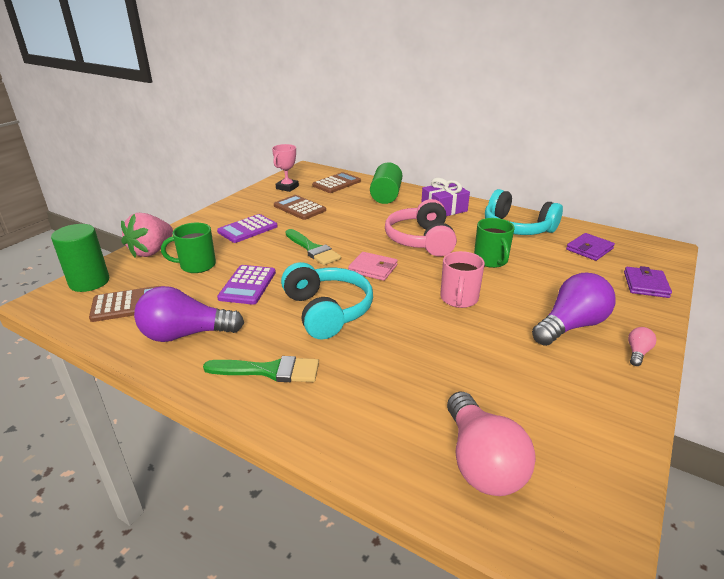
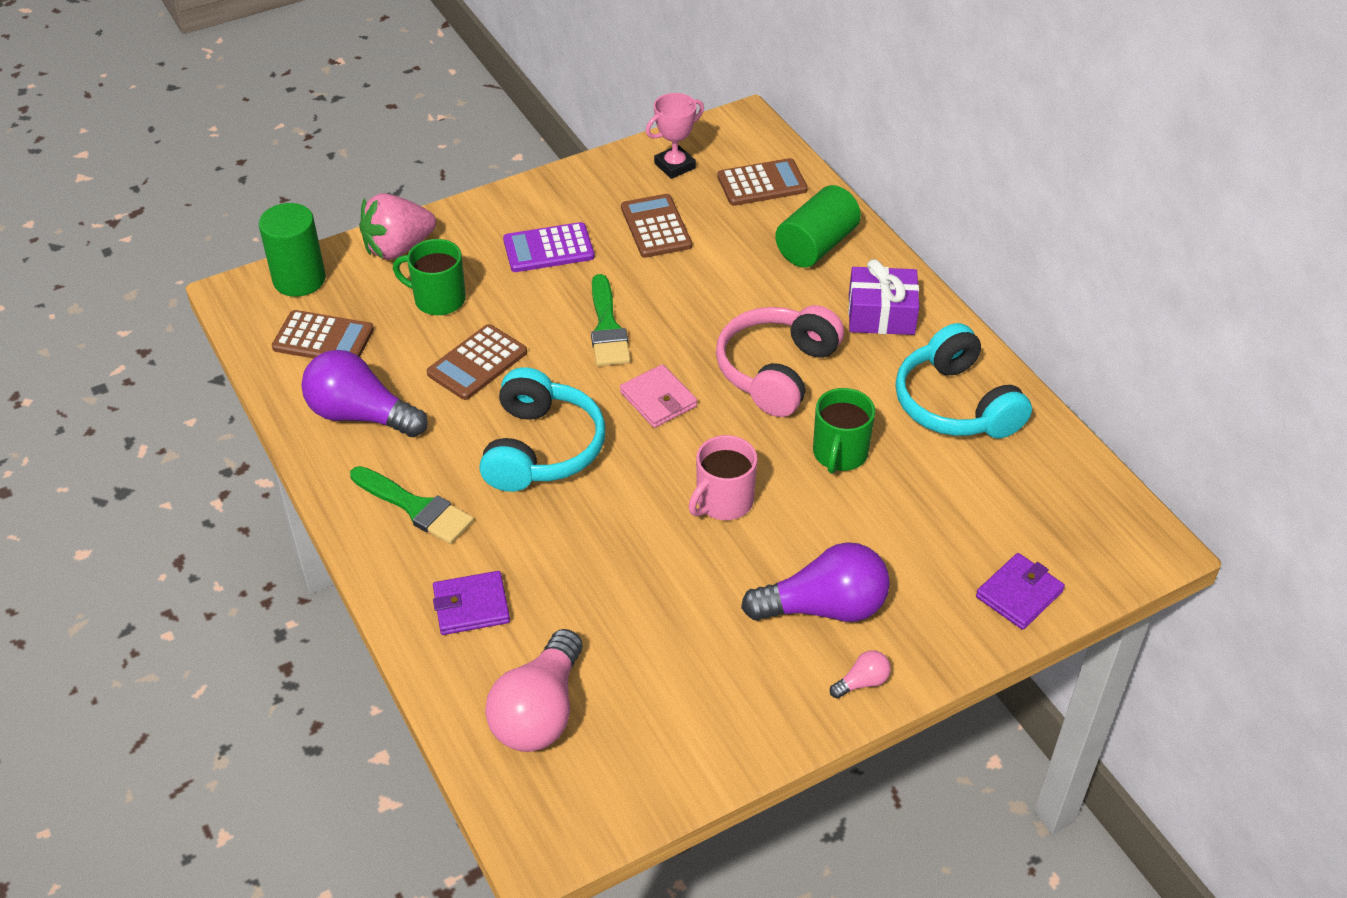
camera: 30 degrees right, 15 degrees up
(247, 285) = (477, 363): purple calculator -> brown calculator
(589, 249) = (1019, 495): purple wallet -> purple wallet (471, 606)

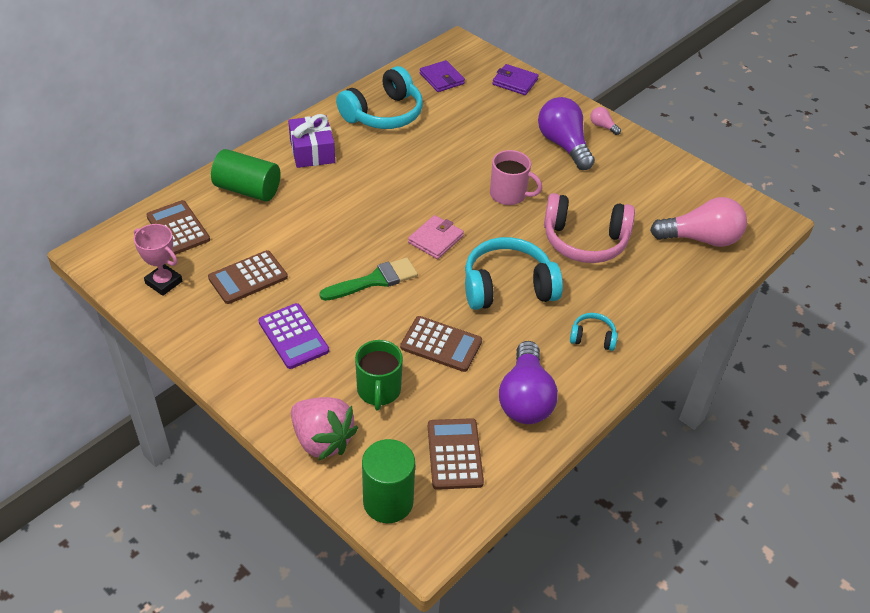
camera: 110 degrees left, 0 degrees up
(416, 507) = (592, 337): green brush -> turquoise headphones
(471, 606) = (651, 287): purple wallet -> purple wallet (442, 79)
(777, 371) = (385, 189): pink headphones -> pink headphones (584, 240)
(839, 453) = (446, 153): green mug -> none

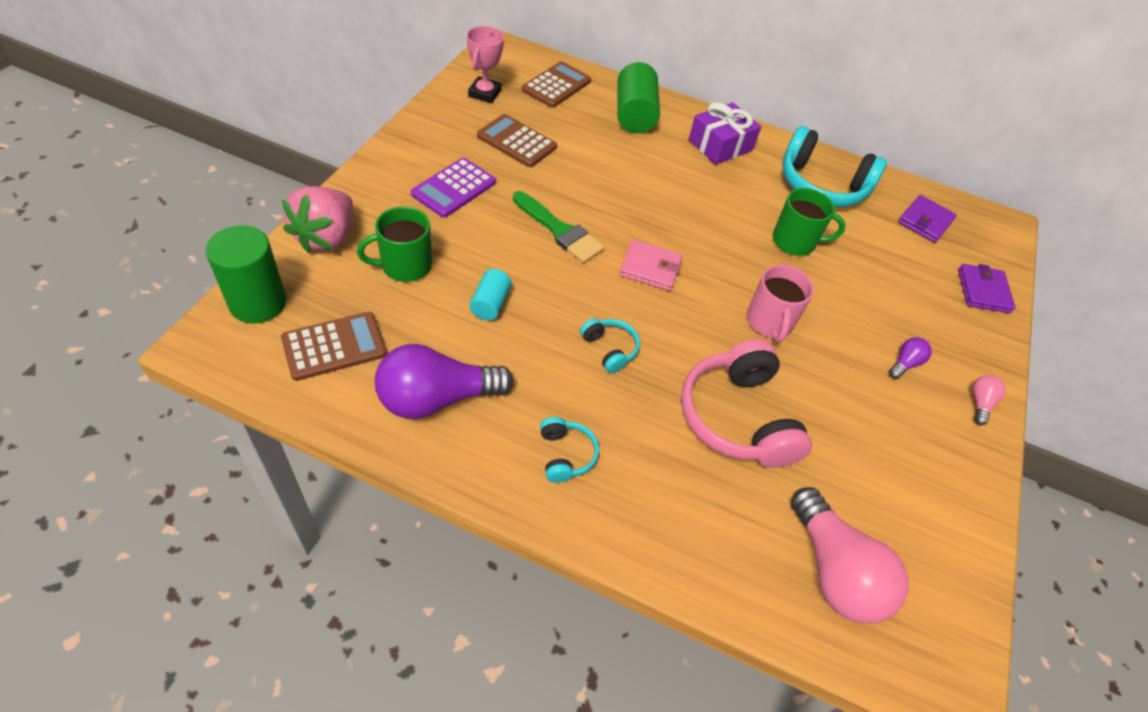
camera: 65 degrees right, 5 degrees up
(437, 152) = (795, 242): none -> green mug
(441, 344) = (490, 304): brown calculator -> turquoise cylinder
(508, 287) = (609, 349): turquoise headphones -> turquoise headphones, size x0.47
(563, 145) = (905, 363): purple light bulb -> purple light bulb, size x0.44

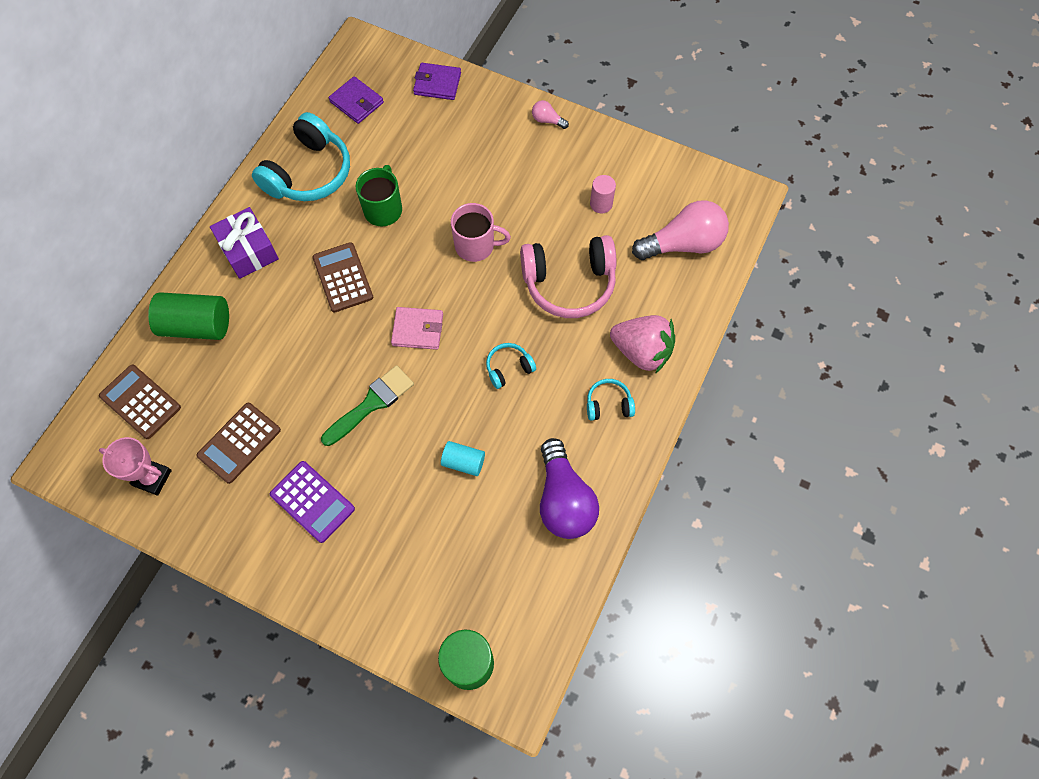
camera: 80 degrees left, 15 degrees up
(326, 237) = (383, 616): pink strawberry -> pink strawberry (641, 351)
(334, 346) = (515, 588): brown calculator -> brown calculator (343, 278)
(405, 265) = (419, 539): green mug -> none
(650, 268) = (418, 330): pink wallet -> pink wallet turned 75 degrees clockwise
(869, 462) = (601, 204): none -> pink cylinder
(905, 363) = (513, 159): purple light bulb -> none

